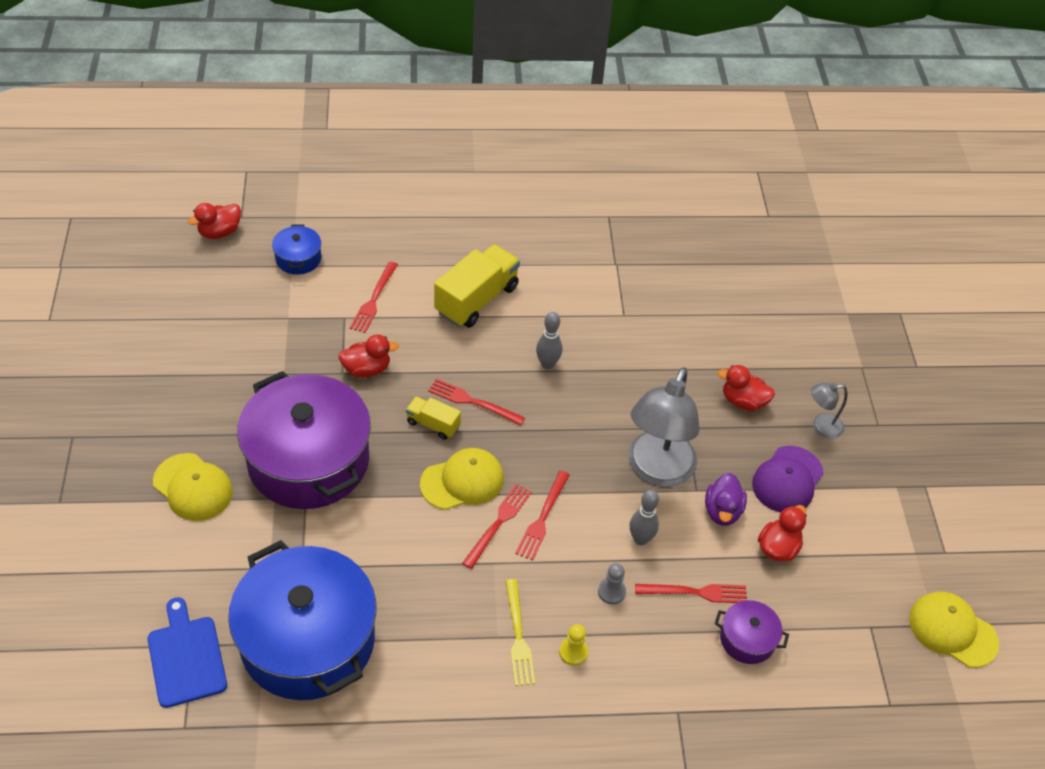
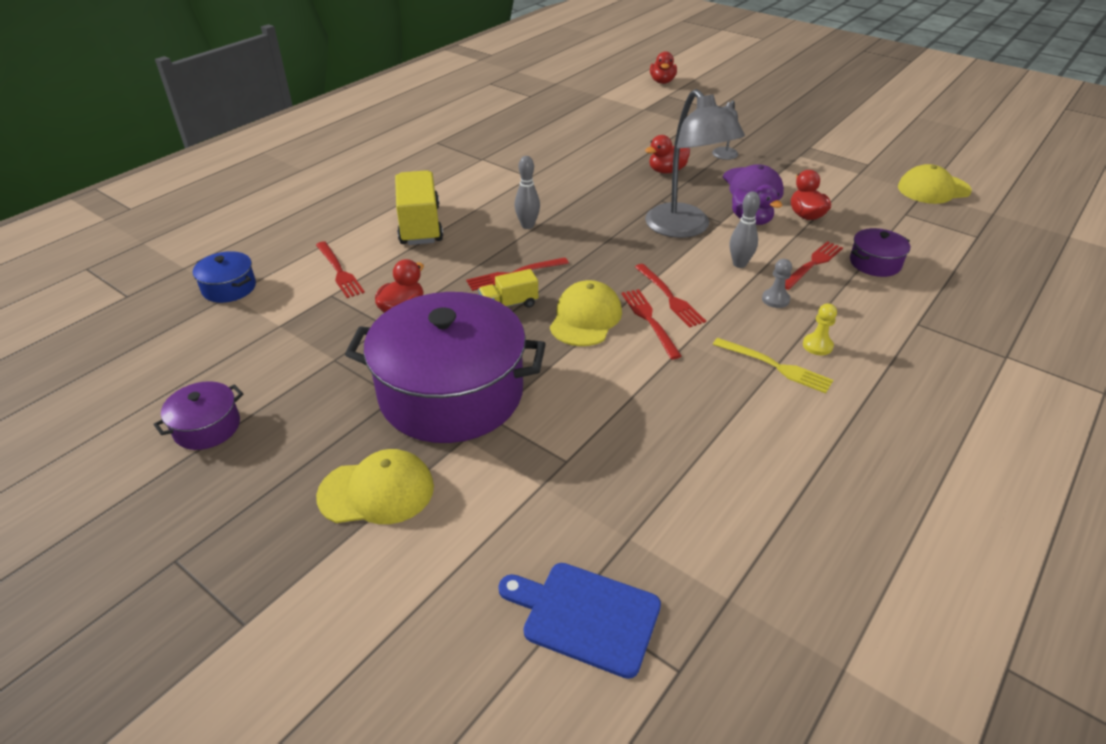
camera: 45 degrees left, 10 degrees down
(171, 363) = (207, 427): none -> purple pot
(219, 232) = (119, 316): red duck -> red duck (662, 82)
(307, 640) = (656, 501): blue pot -> none

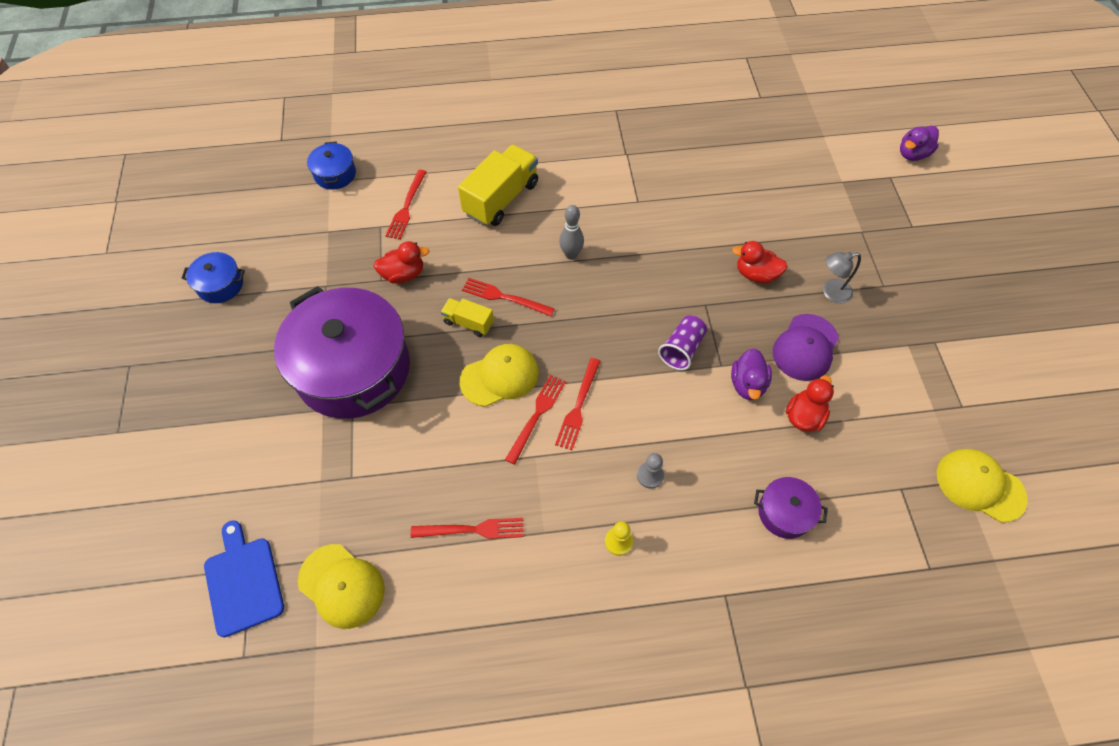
camera: 45 degrees right, 20 degrees up
(207, 427) = (220, 285): purple pot -> blue pot
(377, 491) = (245, 406): yellow cap -> yellow cap (342, 586)
(662, 82) = (912, 154): red duck -> purple duck
(684, 228) = (682, 349): grey lamp -> purple cup
(739, 264) = (673, 419): grey bowling pin -> none
(775, 366) = (564, 530): yellow fork -> none
(812, 264) = (730, 469): red fork -> red fork (473, 529)

